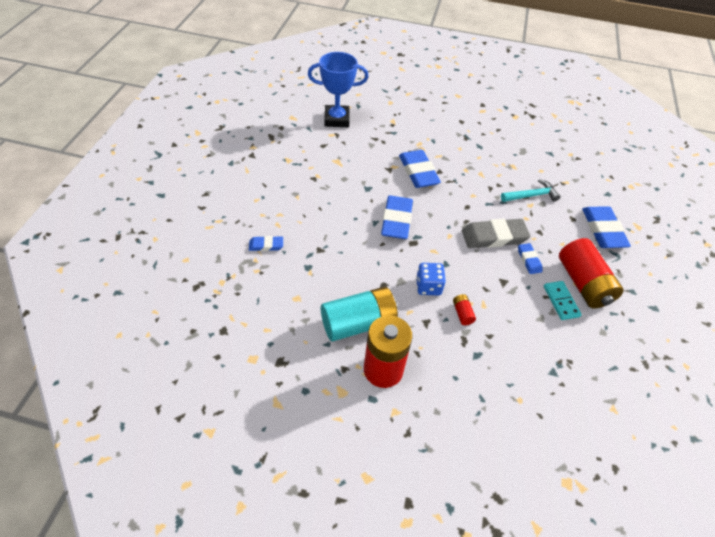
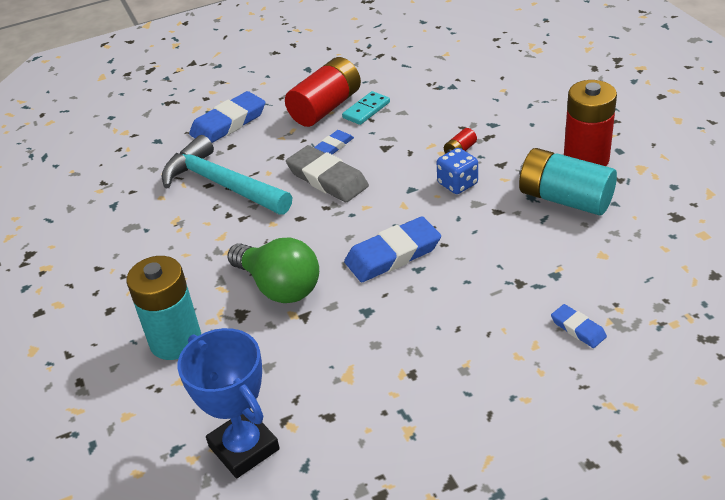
camera: 120 degrees left, 10 degrees down
(418, 129) = (175, 341): none -> turquoise battery
(418, 172) = (279, 287): blue eraser -> green light bulb
(531, 195) = (222, 184): turquoise hammer -> turquoise hammer, size x1.79

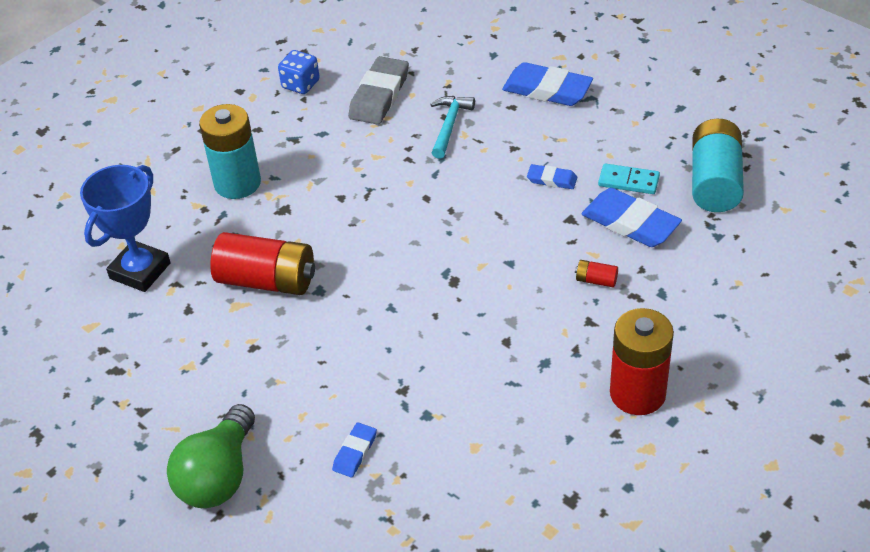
camera: 65 degrees right, 5 degrees up
(222, 184) = (449, 125): turquoise hammer -> turquoise hammer, size x0.56
(279, 287) = (326, 220): green light bulb -> green light bulb (219, 476)
(326, 108) = (614, 149): red battery -> red battery (267, 281)
(327, 179) = (494, 195): grey eraser -> grey eraser (379, 95)
(393, 254) = (403, 282): blue eraser -> blue eraser (630, 223)
(457, 184) = (536, 296): blue dice -> blue dice (300, 84)
(565, 199) = (554, 392): turquoise battery -> turquoise battery (715, 182)

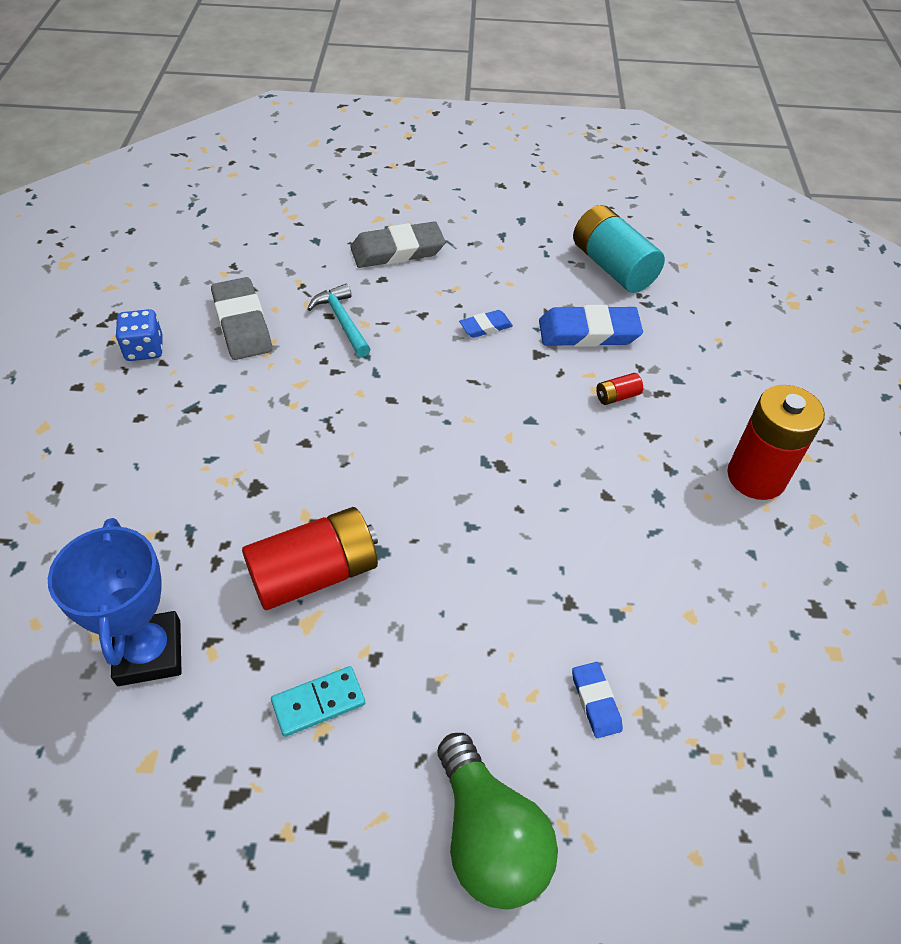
camera: 45 degrees left, 5 degrees up
(237, 183) = (173, 486): turquoise battery -> none
(547, 89) = (397, 250): blue eraser -> grey eraser
(628, 181) = (549, 298): turquoise domino -> turquoise domino (318, 703)

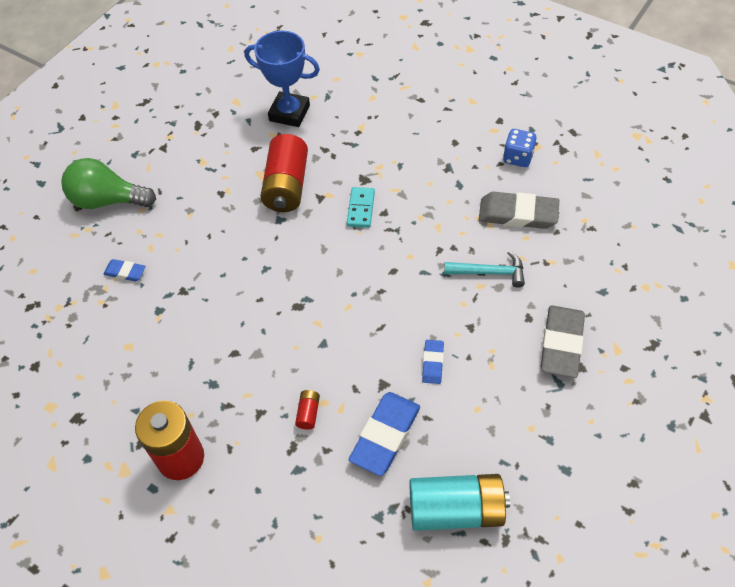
camera: 125 degrees right, 5 degrees up
(318, 703) = (215, 164): turquoise domino -> turquoise domino (360, 209)

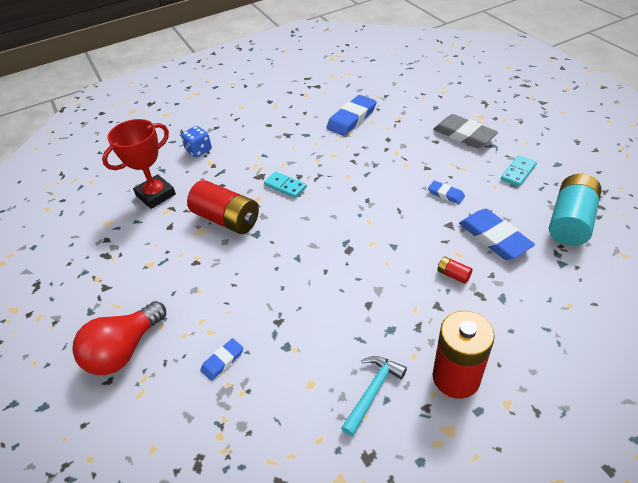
camera: 60 degrees left, 10 degrees down
(108, 200) = (124, 350): green light bulb -> red light bulb
(289, 113) = (156, 195): blue trophy -> red trophy
(489, 272) = (389, 145): turquoise hammer -> turquoise hammer (372, 391)
(518, 157) = (307, 104): blue dice -> blue dice (199, 150)
(518, 214) = (351, 119): grey eraser -> blue eraser
(519, 428) = (518, 172): none -> turquoise domino

